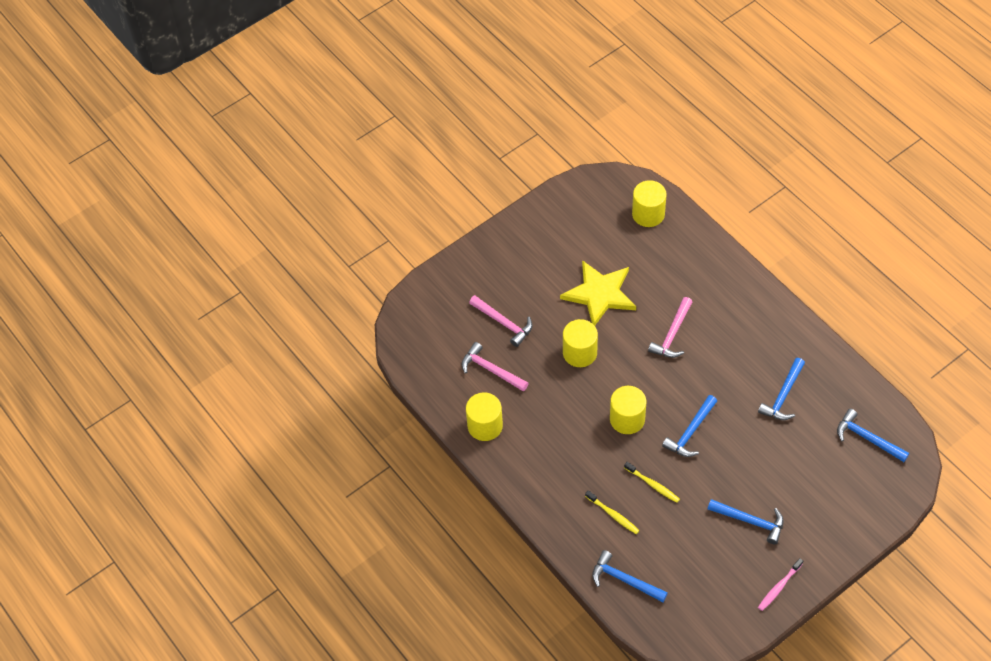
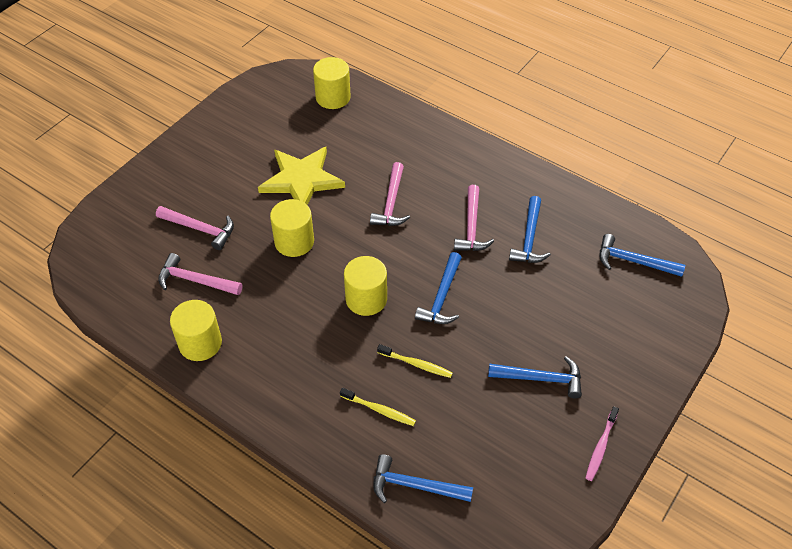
camera: 20 degrees left, 5 degrees down
(736, 373) = (471, 227): none -> pink hammer

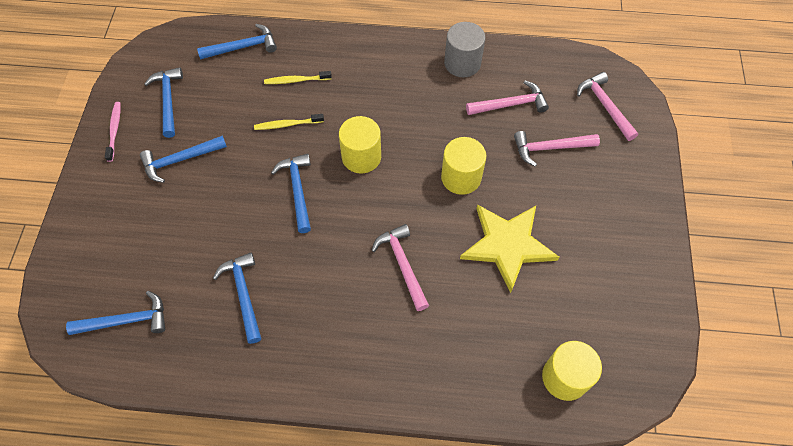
camera: 150 degrees right, 10 degrees up
(200, 343) = (462, 63): yellow cylinder -> grey cylinder
(471, 227) = (307, 278): pink hammer -> pink hammer (605, 106)
(529, 456) = (168, 100): none -> blue hammer

